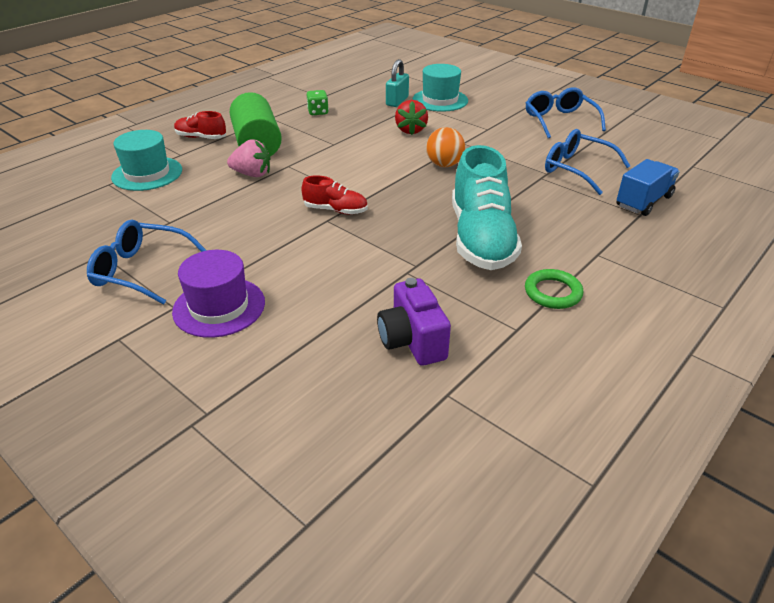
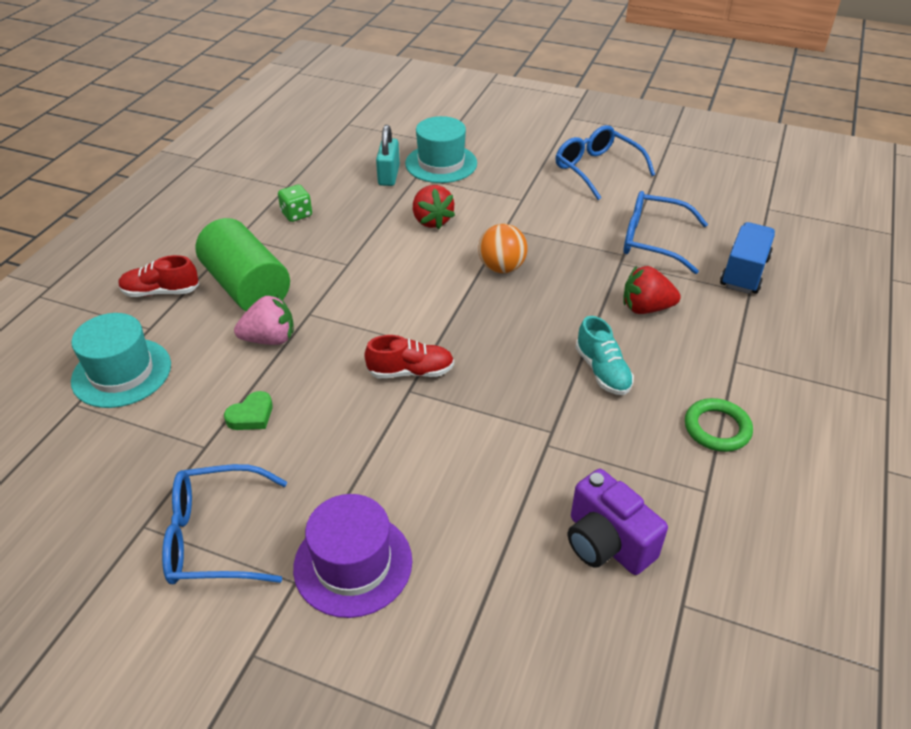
camera: 20 degrees left, 5 degrees up
(211, 212) = (251, 415): none -> green heart
(481, 238) = (602, 371): turquoise shoe -> turquoise shoe, size x0.49
(543, 208) = (646, 308): none -> red strawberry

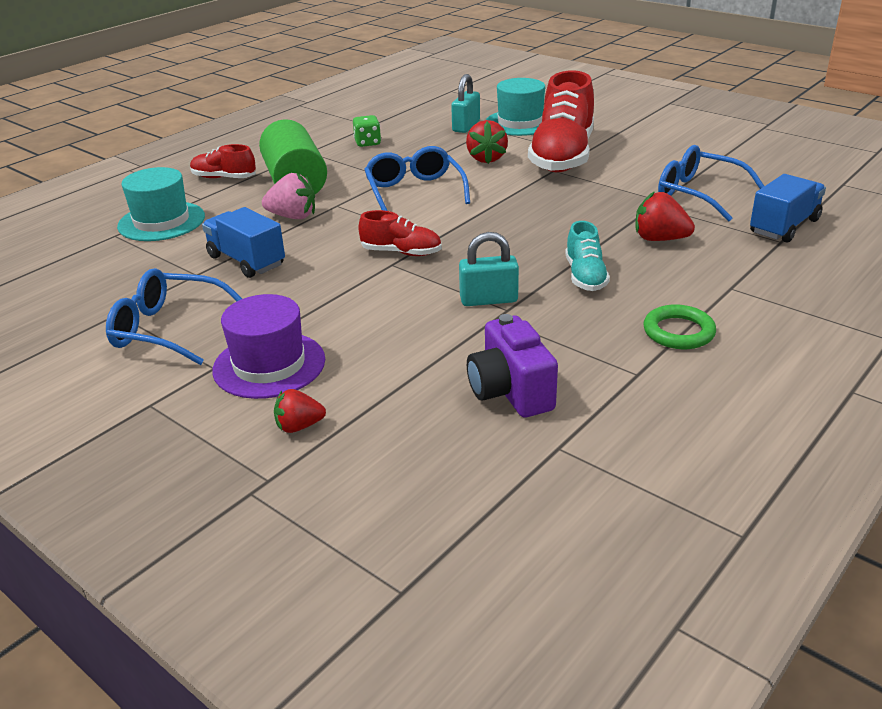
camera: 20 degrees right, 10 degrees down
(251, 415) = (246, 261): green heart -> blue truck
(427, 643) = (299, 426): none -> red strawberry
(501, 268) = (532, 196): orange ball -> none
(504, 207) = (562, 156): none -> red shoe
(528, 422) = (488, 300): none -> turquoise padlock
(596, 169) = (672, 140): blue glasses -> blue glasses (414, 191)

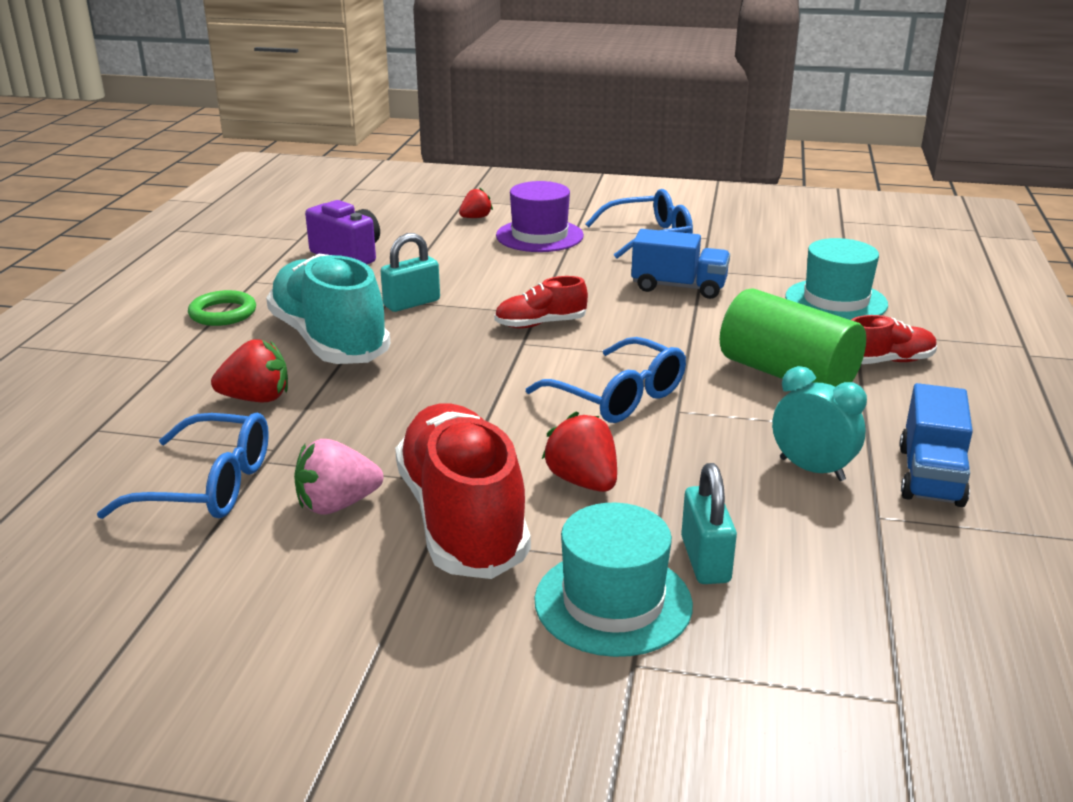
camera: 150 degrees right, 5 degrees down
(293, 216) = (711, 334): pink strawberry -> pink strawberry (337, 505)
(367, 143) = (812, 469): green dice -> turquoise clock
(585, 276) = (329, 340): turquoise shoe -> turquoise shoe, size x2.04
(784, 226) = (85, 453): blue truck -> blue truck (930, 476)

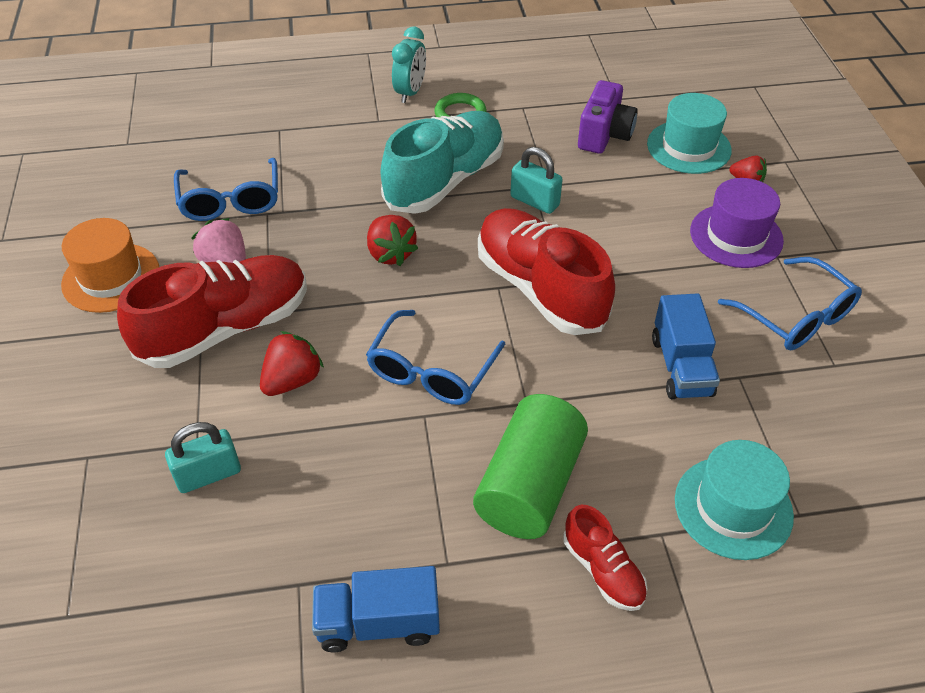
camera: 70 degrees right, 20 degrees up
(256, 399) = (344, 179): red strawberry -> red strawberry (390, 254)
(274, 612) = (111, 277): none -> orange hat
(540, 324) = (540, 288): red shoe -> red shoe, size x2.04
(613, 602) = (149, 432): turquoise hat -> turquoise hat (688, 147)
(812, 469) = (359, 527): turquoise clock -> turquoise clock (410, 92)

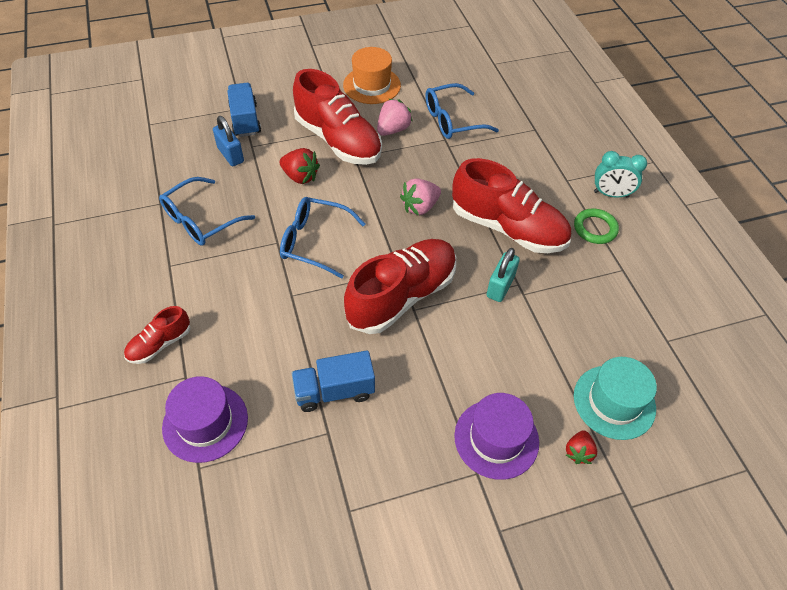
camera: 80 degrees right, 5 degrees up
(208, 474) = (230, 155): turquoise padlock -> blue padlock
(378, 623) = (134, 239): blue truck -> blue truck (245, 120)
(390, 254) = (420, 207): red strawberry -> pink strawberry
(445, 181) = (508, 228): turquoise shoe -> red shoe
(529, 485) = (223, 301): green cylinder -> none
(604, 135) = (606, 332): purple camera -> none
(733, 507) = (205, 422): turquoise hat -> purple hat
(796, 317) = (401, 483): blue glasses -> blue glasses (200, 220)

